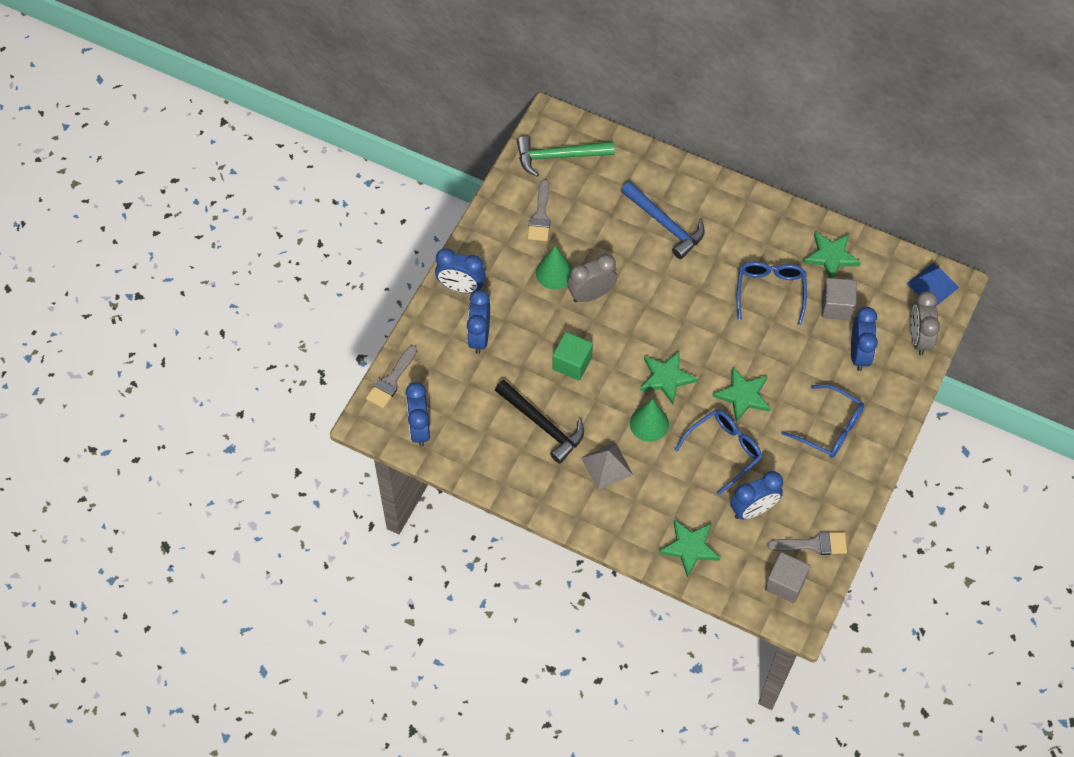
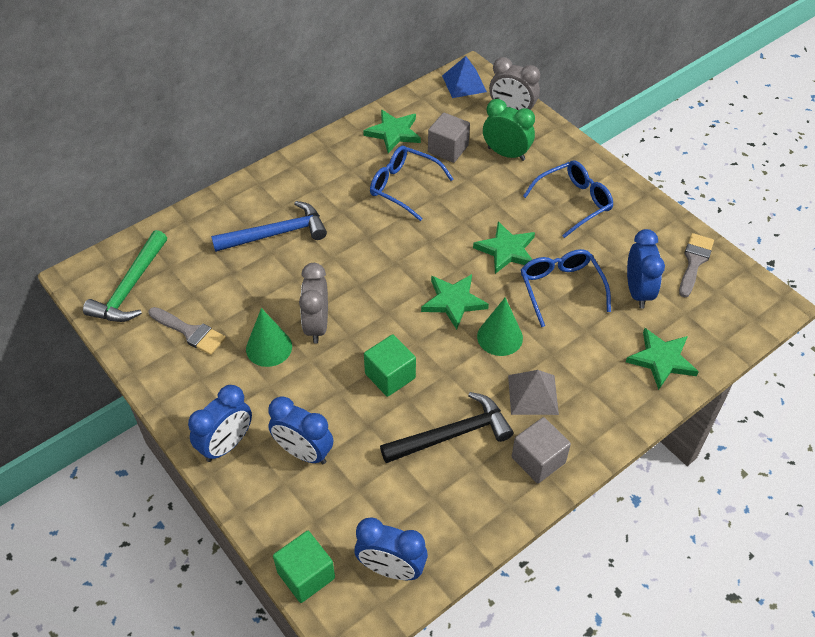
camera: 65 degrees left, 10 degrees down
(391, 381) = (306, 575): grey brush -> green cube
(785, 583) = (730, 299): grey cube -> grey cube (538, 460)
(859, 354) = (506, 153): blue clock -> green clock

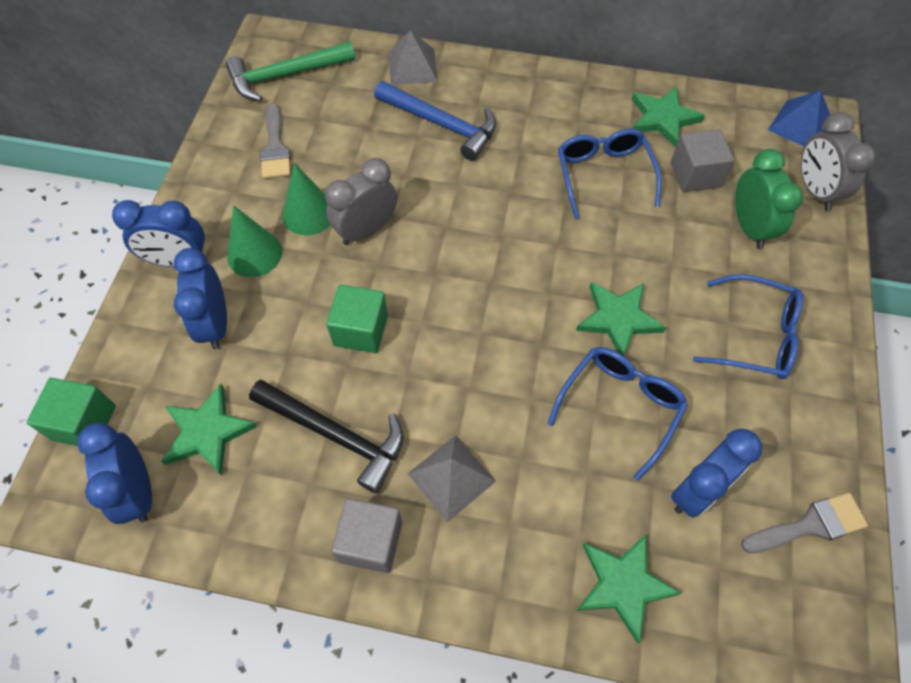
camera: 50 degrees right, 10 degrees up
(209, 216) = (412, 66): none -> grey pyramid
(453, 302) = (502, 319): green star -> green star (207, 432)
(500, 337) = (497, 393): green cone -> green cone (254, 254)

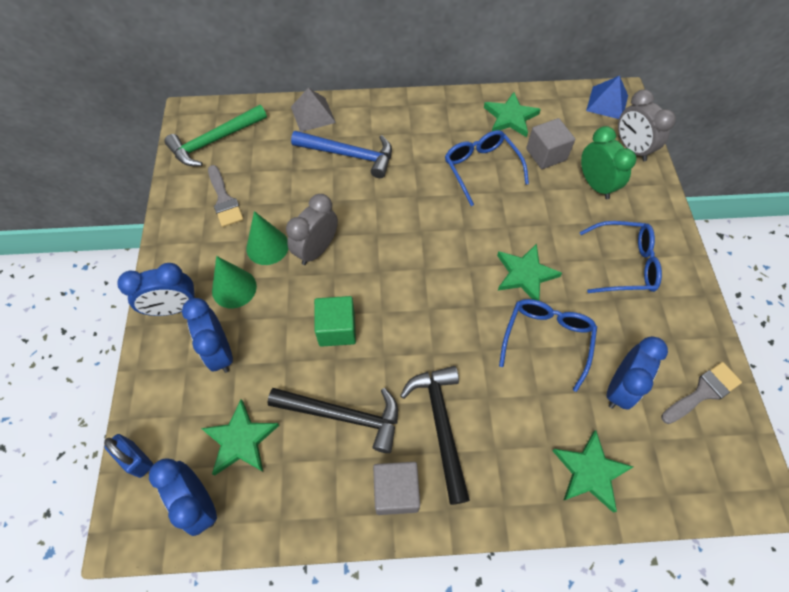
camera: 15 degrees left, 0 degrees up
(84, 422) = (136, 459): green cube -> blue padlock
(451, 477) = (441, 425): grey pyramid -> black hammer

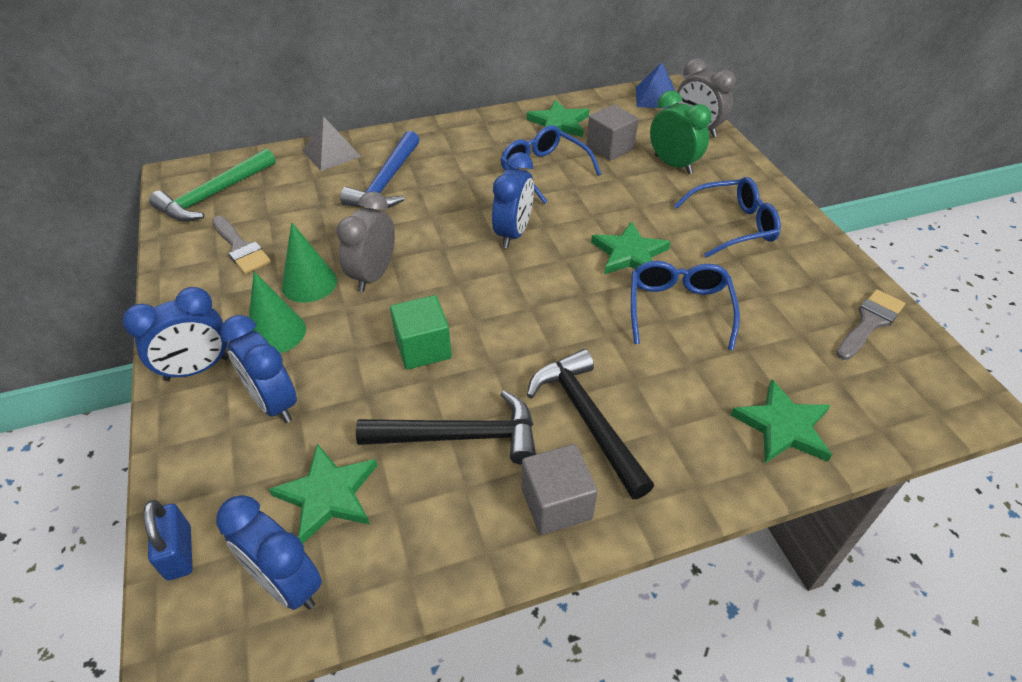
camera: 15 degrees left, 15 degrees down
(136, 459) = (179, 553): blue padlock -> blue padlock turned 45 degrees clockwise
(349, 155) = (386, 182): blue hammer -> blue hammer turned 105 degrees clockwise
(619, 388) = (779, 337): blue clock -> blue clock (513, 233)

